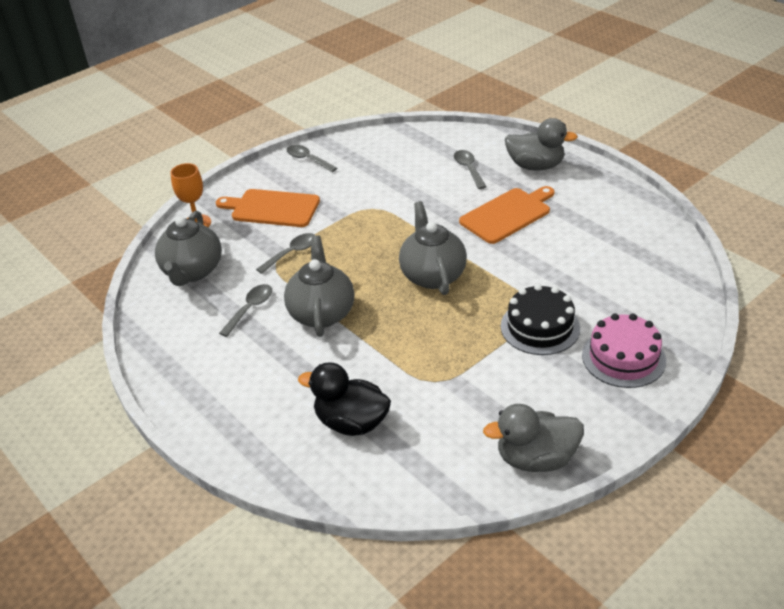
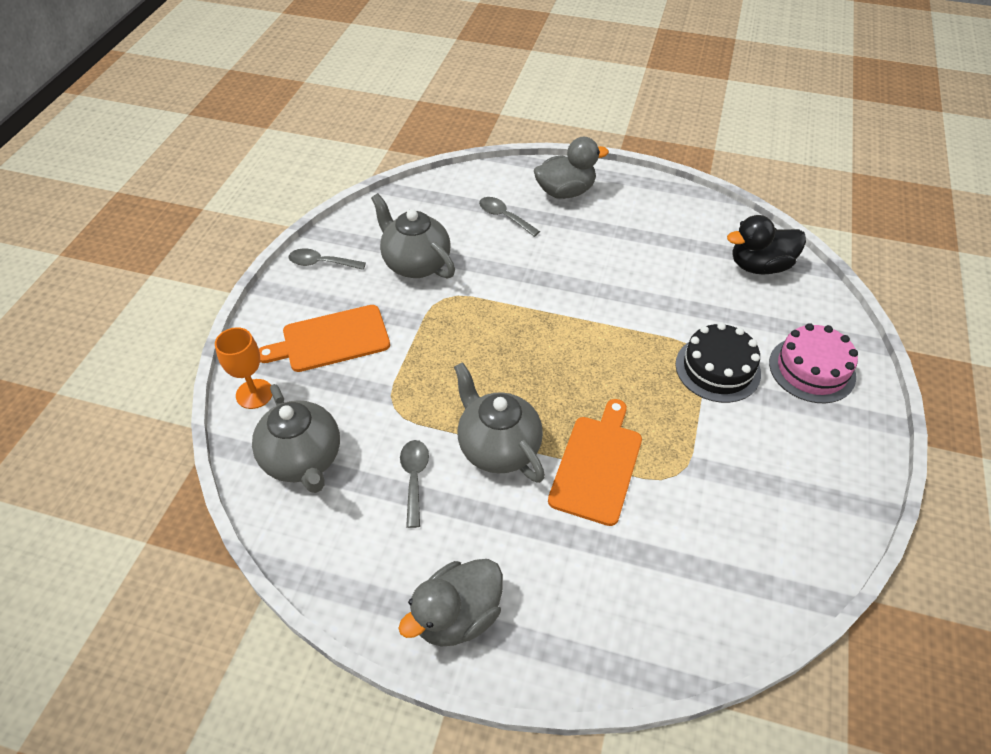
camera: 35 degrees left, 10 degrees up
(291, 253) = (402, 388): grey spoon -> none
(351, 422) = (640, 565): black duck -> black duck (759, 266)
(432, 275) = (572, 353): grey teapot -> grey teapot (416, 264)
(507, 214) = (584, 255): orange cutting board -> orange cutting board (597, 465)
(536, 459) = (834, 514): grey duck -> grey duck (457, 616)

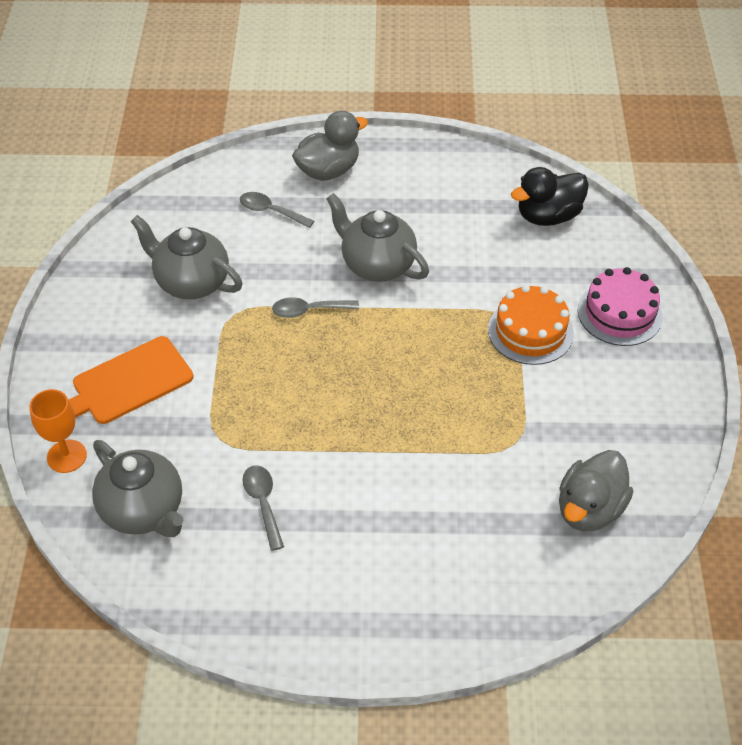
camera: 15 degrees left, 0 degrees up
(322, 263) = (87, 301): grey spoon -> grey spoon (309, 310)
(457, 616) = (345, 618): grey duck -> grey duck (589, 509)
(498, 448) = (337, 455): grey teapot -> grey teapot (377, 265)
(597, 465) = (438, 450): orange cutting board -> none
(717, 368) = (530, 331): black cake -> orange cake

